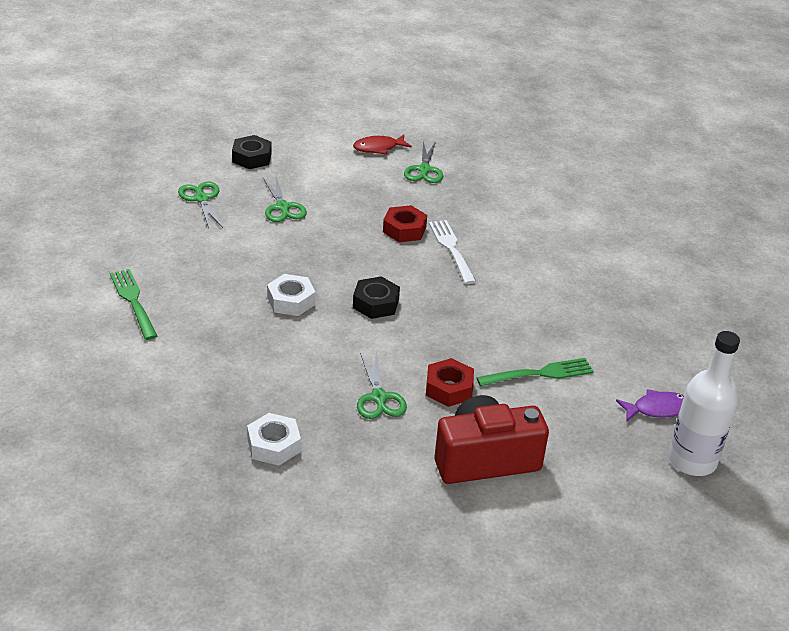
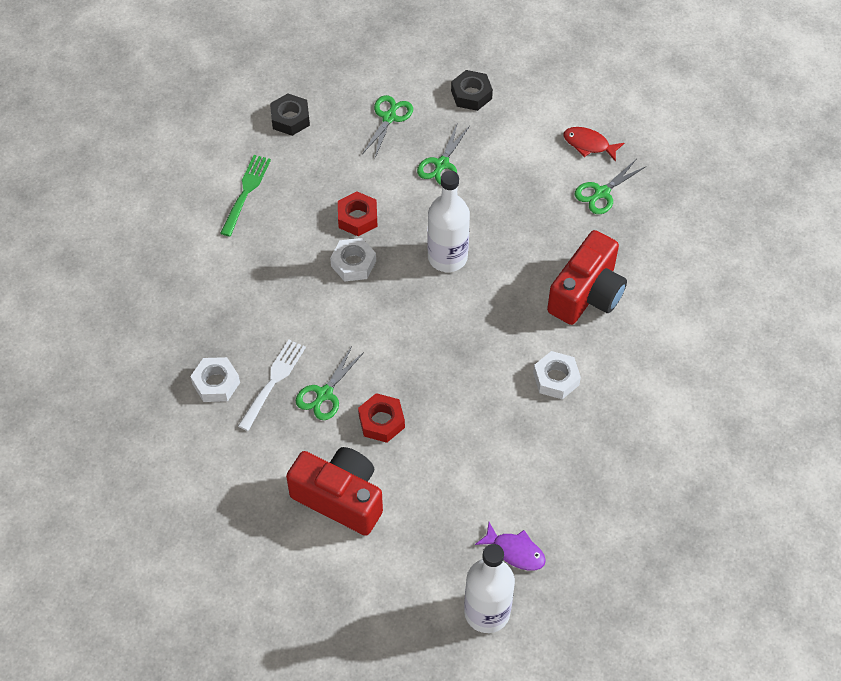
camera: 45 degrees right, 20 degrees up
(361, 259) = (447, 257): none -> white bottle
(376, 303) = (412, 307): black nut -> black nut (290, 119)
(404, 229) = (513, 248): red nut -> red nut (357, 218)
(452, 249) = (530, 293): white fork -> white fork (273, 382)
(492, 230) = (587, 294): none -> red camera
(539, 289) = (556, 379): none -> white nut
(539, 374) = (462, 456): green fork -> none

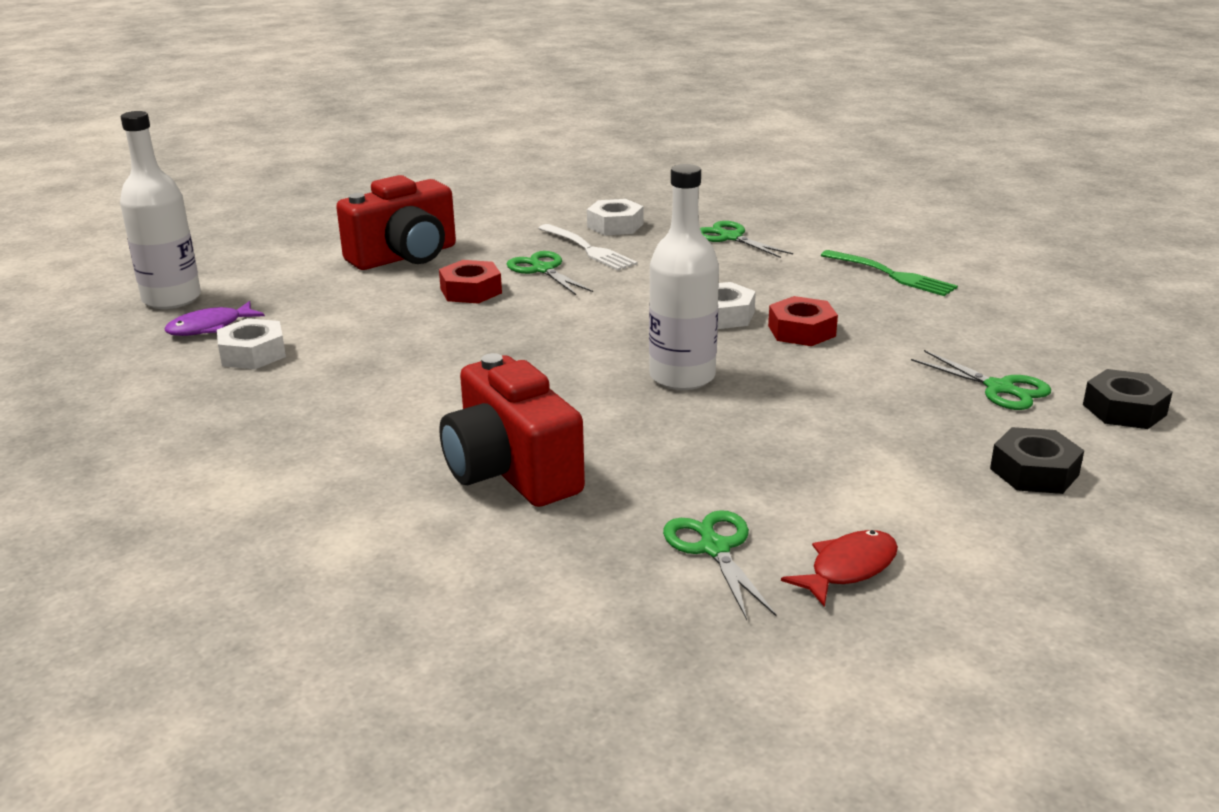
camera: 115 degrees right, 30 degrees down
(290, 119) = (1022, 319): black nut -> black nut (1124, 409)
(441, 165) = (872, 409): green scissors -> green scissors (730, 237)
(556, 379) = (396, 408): white nut -> white nut (253, 354)

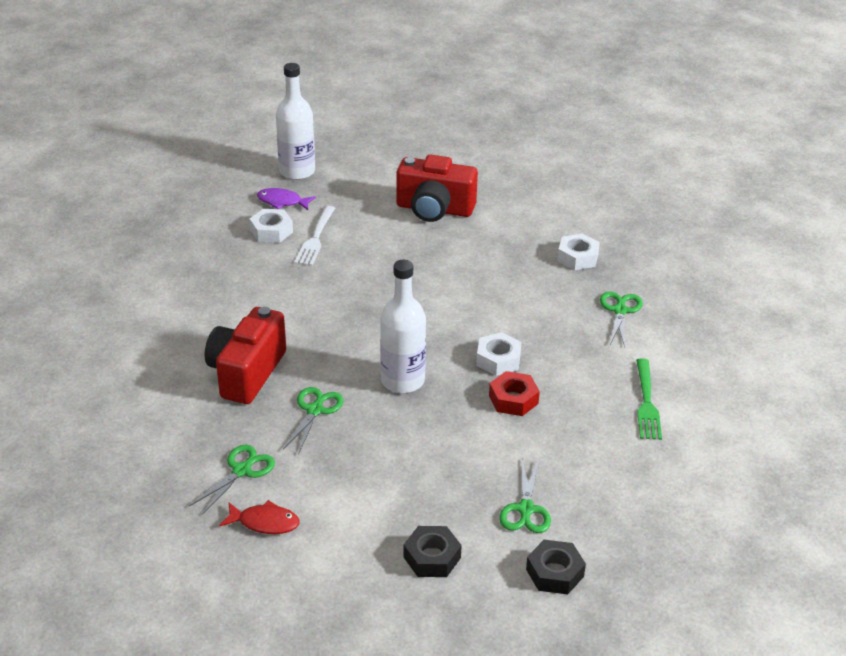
camera: 50 degrees right, 10 degrees up
(471, 291) = (420, 255): red nut -> none
(542, 269) = (478, 264): green scissors -> green scissors (315, 410)
(587, 249) = (528, 265): white fork -> white fork (315, 238)

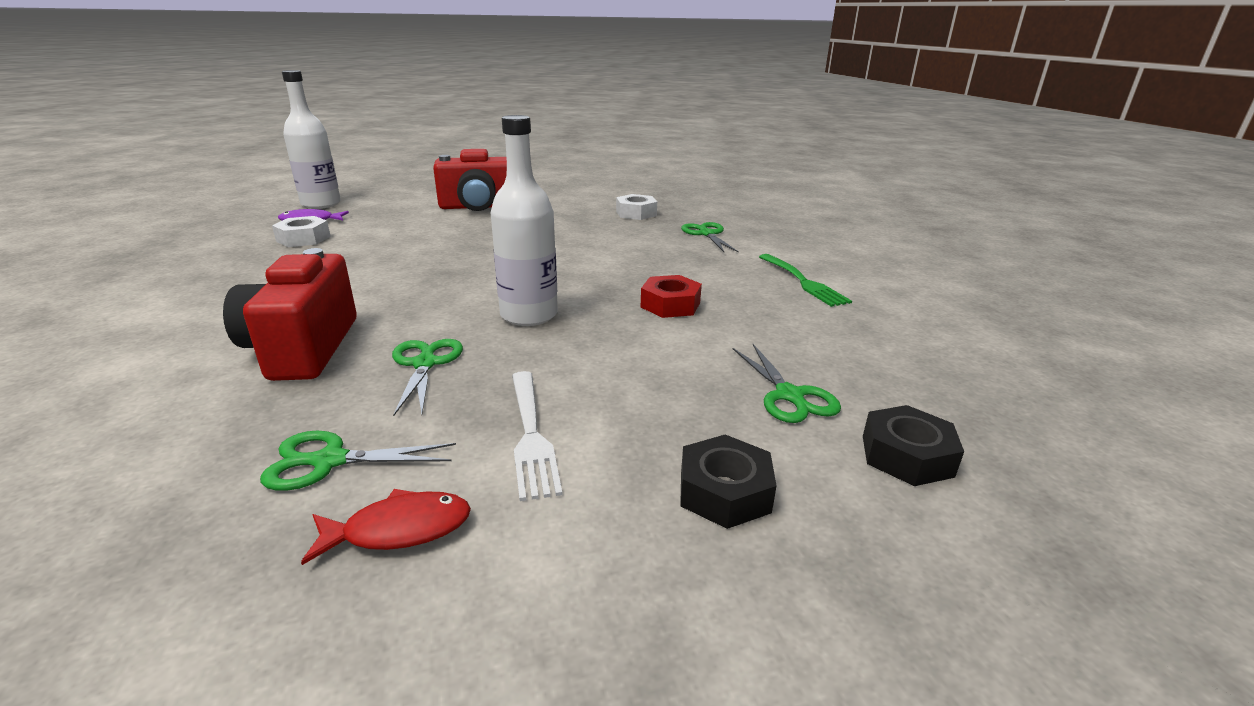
camera: 25 degrees left, 10 degrees down
(242, 470) = (328, 461): green scissors -> green scissors turned 105 degrees counterclockwise
(315, 238) = (359, 236): white fork -> white fork (530, 434)
(498, 360) = (625, 280): white nut -> none

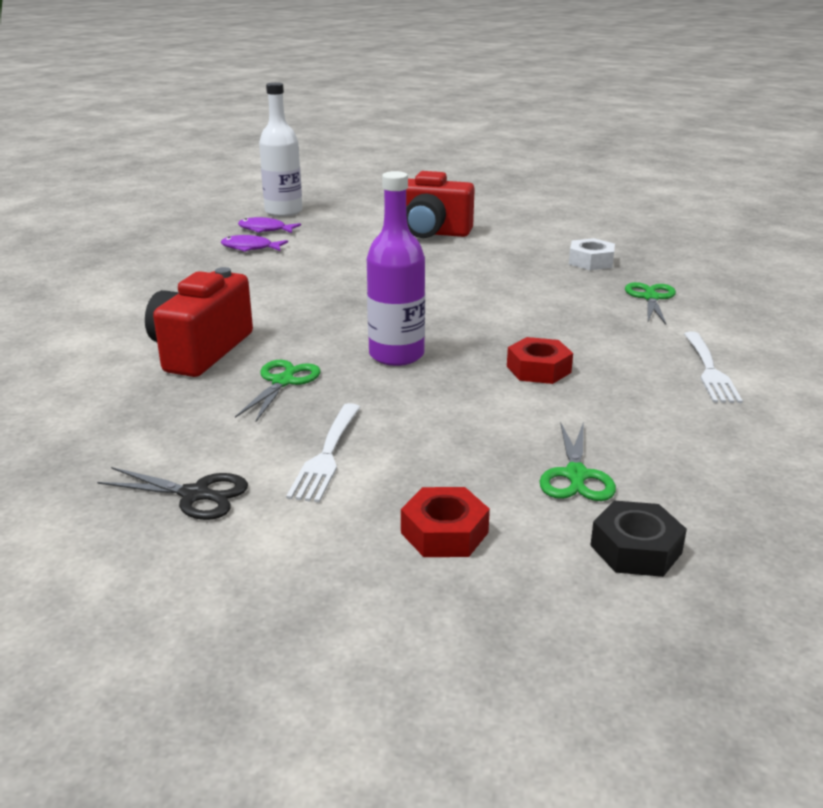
camera: 25 degrees right, 0 degrees up
(303, 239) = (250, 248): white nut -> purple fish
(328, 461) = (175, 439): green scissors -> none
(399, 529) = (196, 495): red fish -> black scissors
(529, 315) = (396, 355): white bottle -> purple bottle
(724, 491) = (444, 532): black nut -> red nut
(802, 281) = (709, 370): green fork -> white fork

